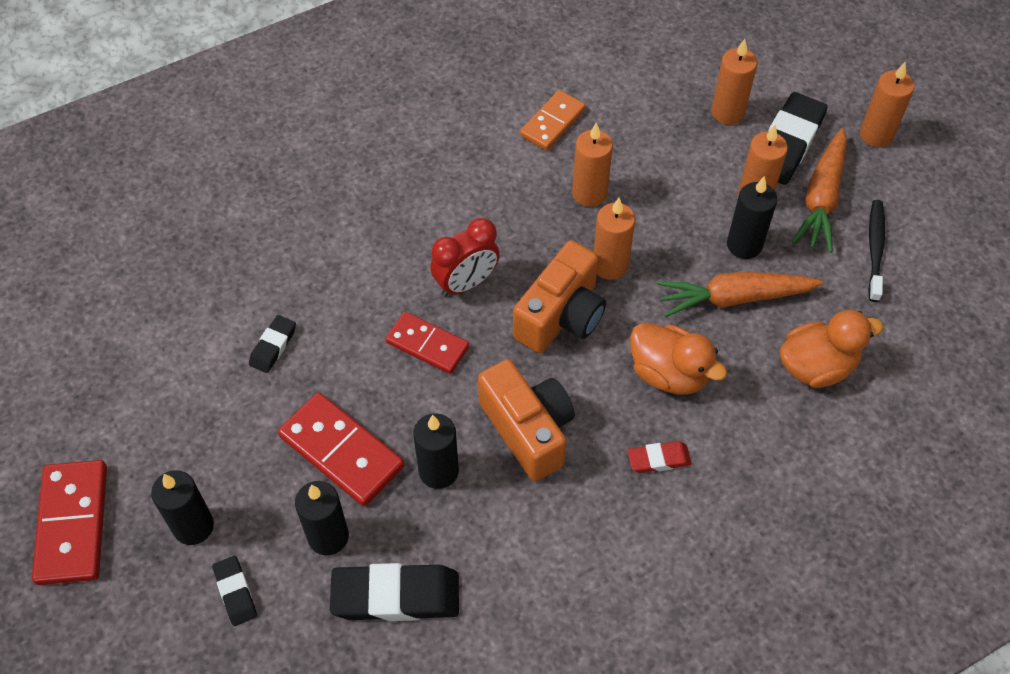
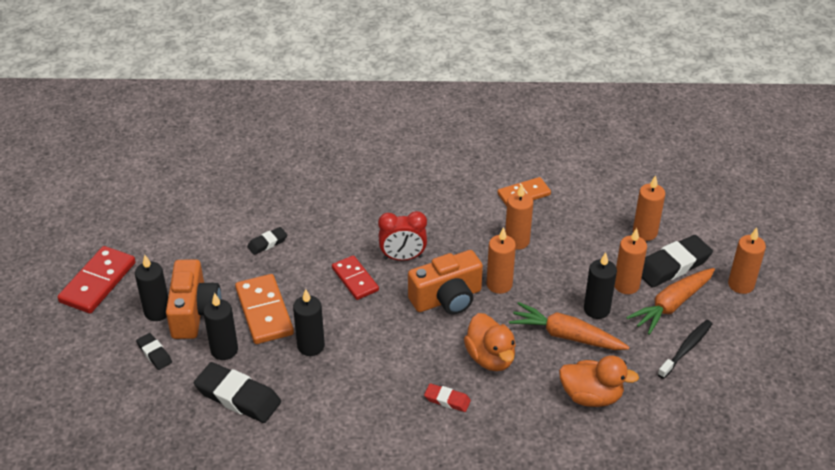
camera: 30 degrees right, 15 degrees down
(235, 592) = (154, 353): black eraser -> black eraser turned 45 degrees counterclockwise
(342, 451) = (264, 311): red domino -> orange domino
(528, 430) = (380, 349): orange camera -> orange camera (194, 312)

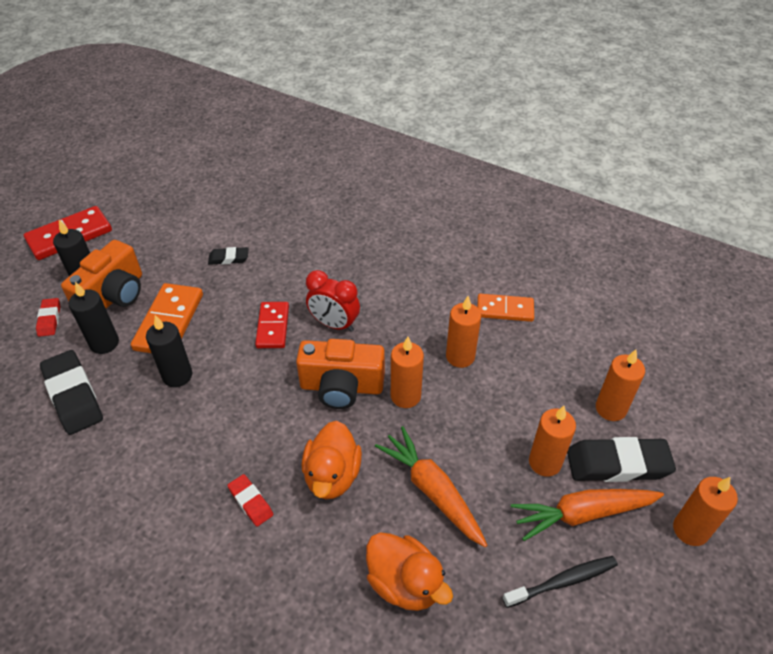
camera: 30 degrees right, 5 degrees up
(154, 353) = (49, 319): black eraser -> red eraser
(596, 309) = (489, 476): black candle -> none

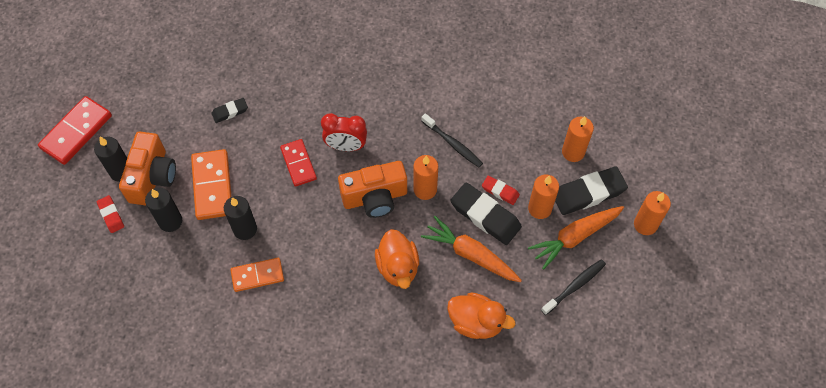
camera: 20 degrees left, 15 degrees up
(73, 395) = (172, 272): black eraser -> black eraser (485, 216)
(250, 502) = (349, 305): red eraser -> red eraser (500, 191)
(460, 356) = (453, 144): orange candle -> black toothbrush
(505, 309) = (472, 91): orange domino -> orange domino (257, 275)

